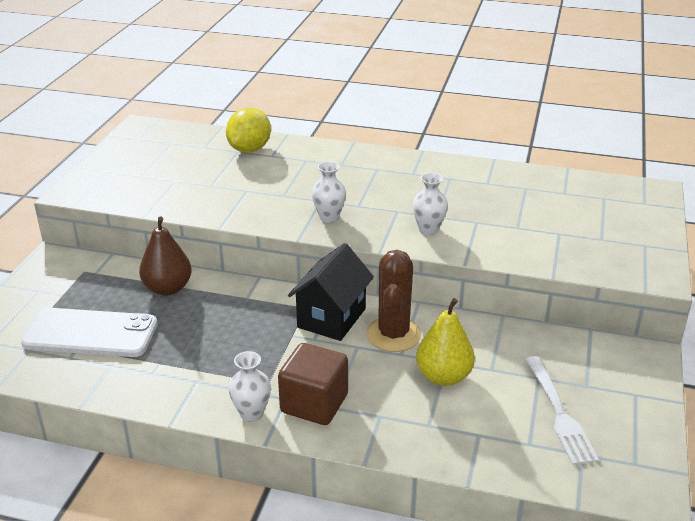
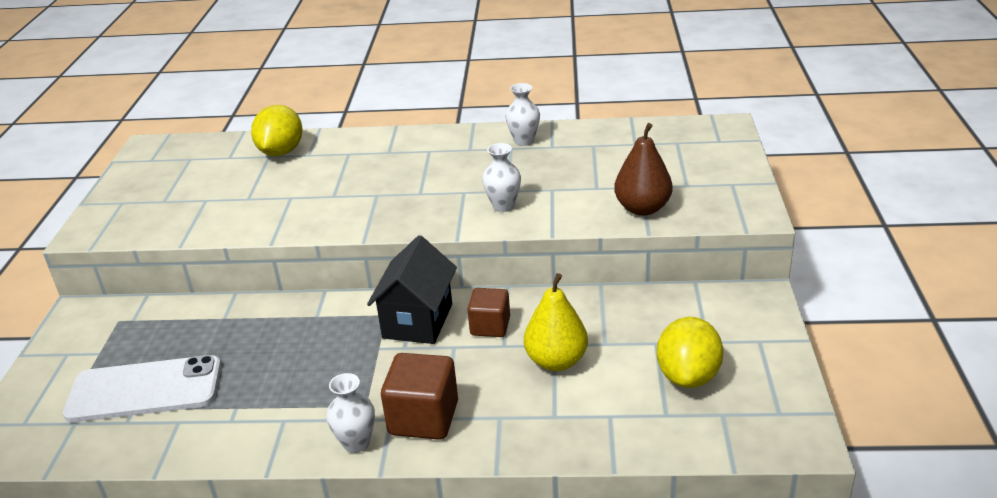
camera: 10 degrees left, 0 degrees up
(168, 288) = (223, 322): brown pear -> brown pear (642, 208)
(329, 217) = (391, 211): white vase -> white vase (524, 141)
(393, 334) = (490, 326): brown cactus -> brown cube
(559, 413) = (688, 376): white fork -> yellow lemon

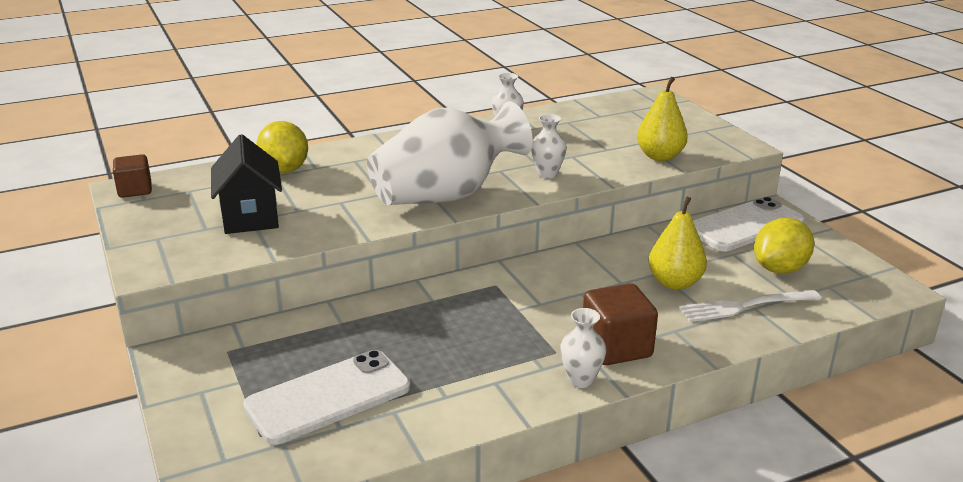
camera: 30 degrees left, 5 degrees down
(384, 211) = (446, 196): none -> white vase
(418, 321) = (530, 282): black house -> black house (251, 217)
(490, 326) = (595, 272): brown cube -> brown cube (135, 190)
(599, 411) = (744, 306): none -> white fork
(642, 208) = (660, 156): brown pear -> yellow pear
(688, 376) = (779, 269): yellow lemon -> yellow lemon turned 60 degrees clockwise
(706, 311) = (745, 226): none -> white phone

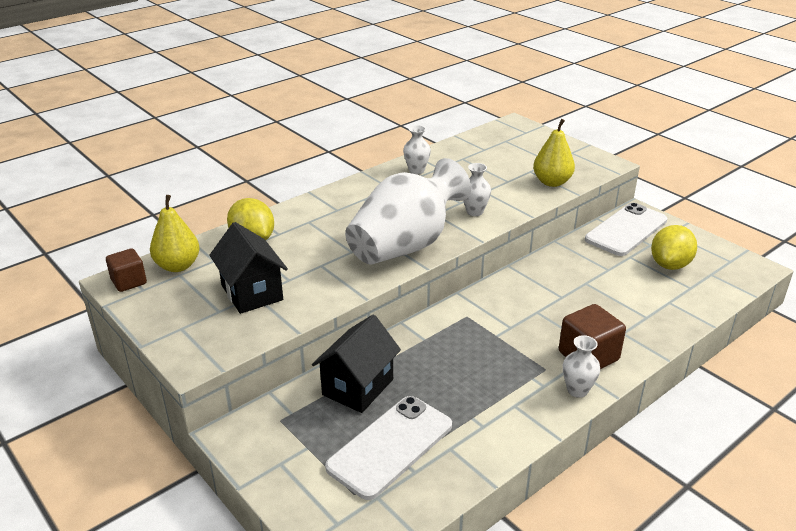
camera: 15 degrees left, 5 degrees up
(329, 334) = (358, 387): none -> black house
(675, 283) = (601, 290): yellow pear -> yellow pear (178, 266)
(744, 306) = (661, 302): white fork -> none

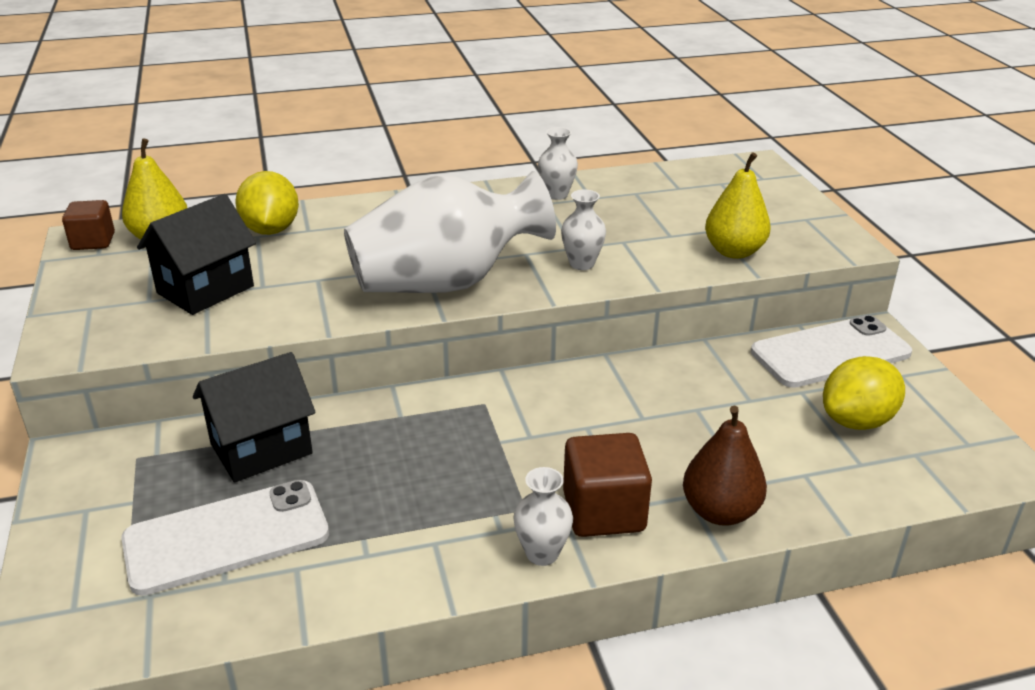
camera: 25 degrees right, 0 degrees up
(252, 293) = (205, 290): black house -> black house turned 45 degrees clockwise
(646, 336) = (720, 511): none -> brown pear

